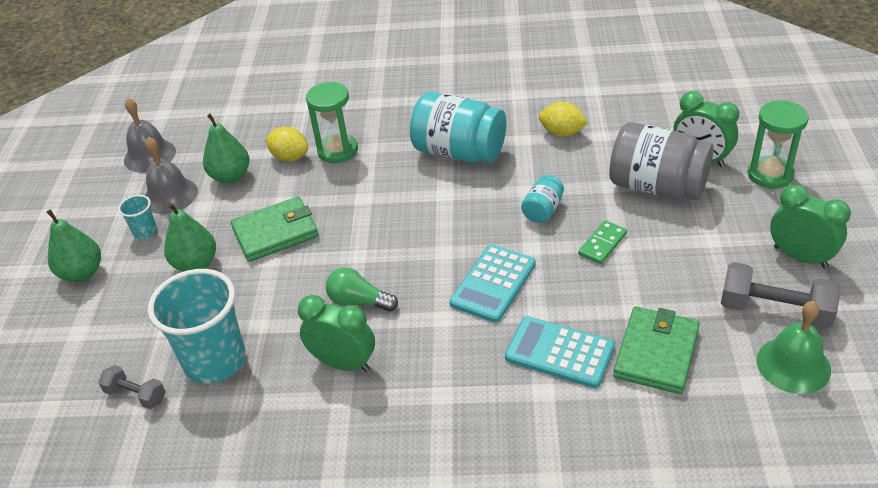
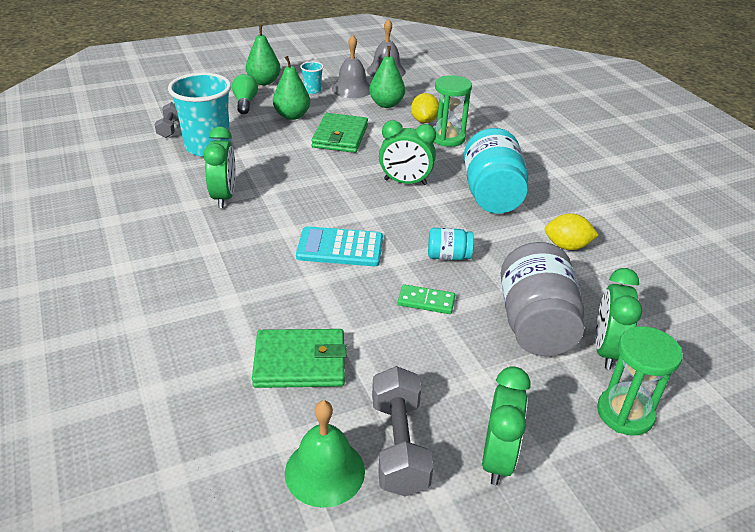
camera: 60 degrees right, 5 degrees down
(276, 232) = (340, 136): green wallet -> green wallet turned 60 degrees clockwise
(359, 301) = (288, 188): green light bulb -> green light bulb (245, 103)
(402, 205) = (405, 182): none -> green clock
(559, 352) = (276, 301): turquoise calculator -> none
(562, 133) = (567, 246): yellow lemon -> yellow lemon turned 75 degrees counterclockwise

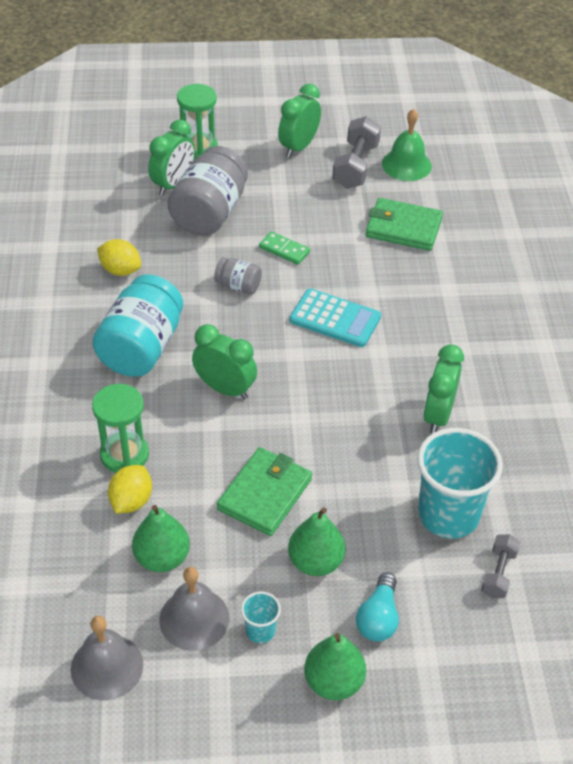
camera: 160 degrees left, 10 degrees up
(245, 103) = (378, 618): green light bulb -> turquoise light bulb
(448, 256) = (238, 286): turquoise jar -> grey jar

